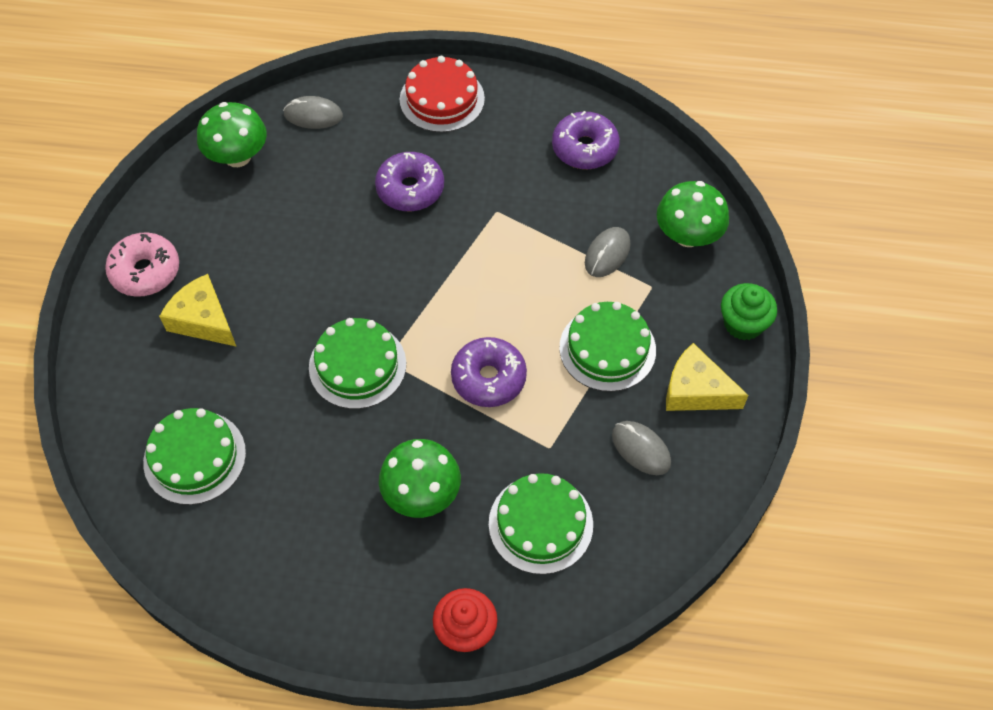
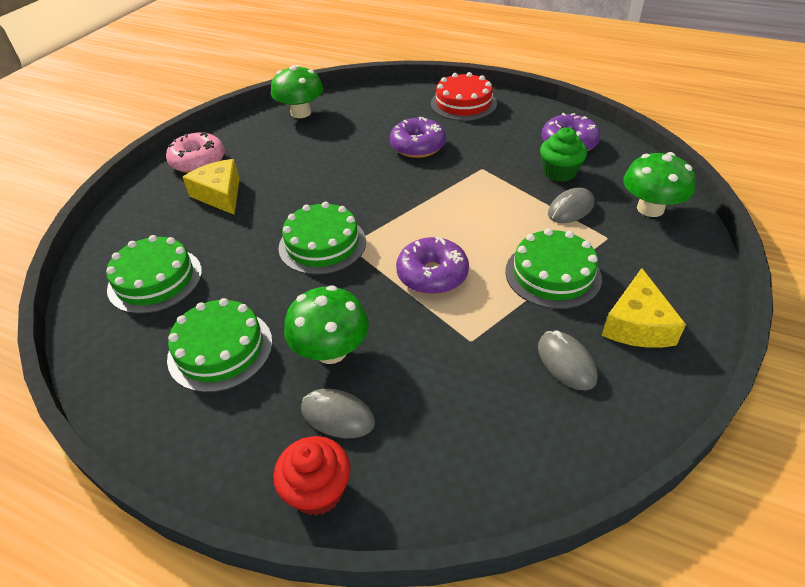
camera: 20 degrees right, 15 degrees down
(313, 115) = (365, 100): grey mouse -> grey mouse (337, 416)
(540, 524) = (438, 406): green cake -> green cake (220, 349)
(696, 390) = (637, 324): yellow cheese -> yellow cheese turned 120 degrees counterclockwise
(743, 323) = (697, 280): green cupcake -> green cupcake (559, 172)

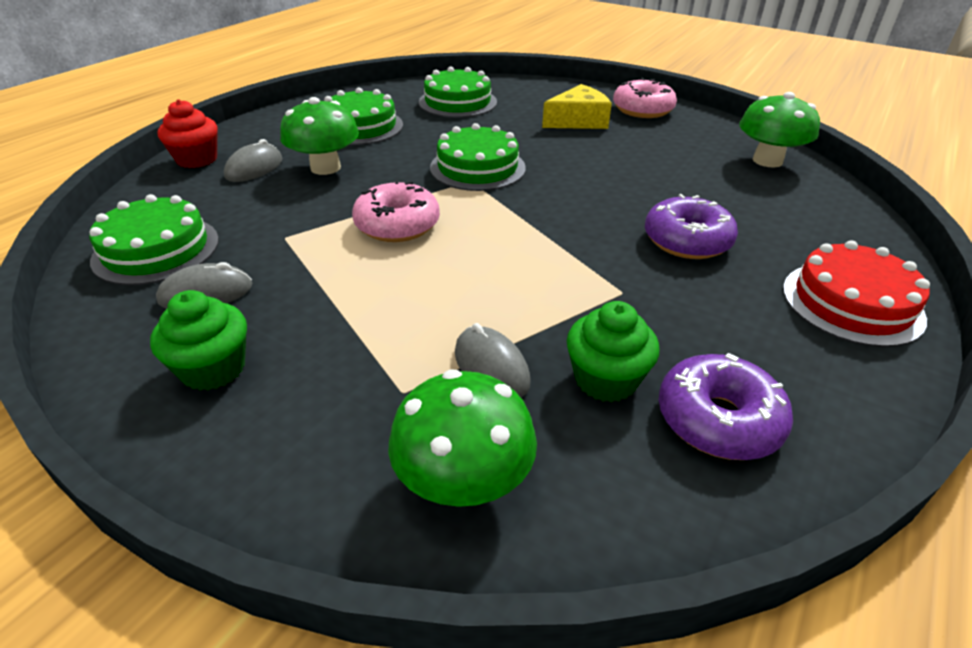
camera: 95 degrees right, 5 degrees down
(432, 275) = (397, 225): purple donut -> pink donut
(552, 274) = (350, 314): green cake -> green cake (156, 249)
(637, 324) = (213, 368): yellow cheese -> green cupcake

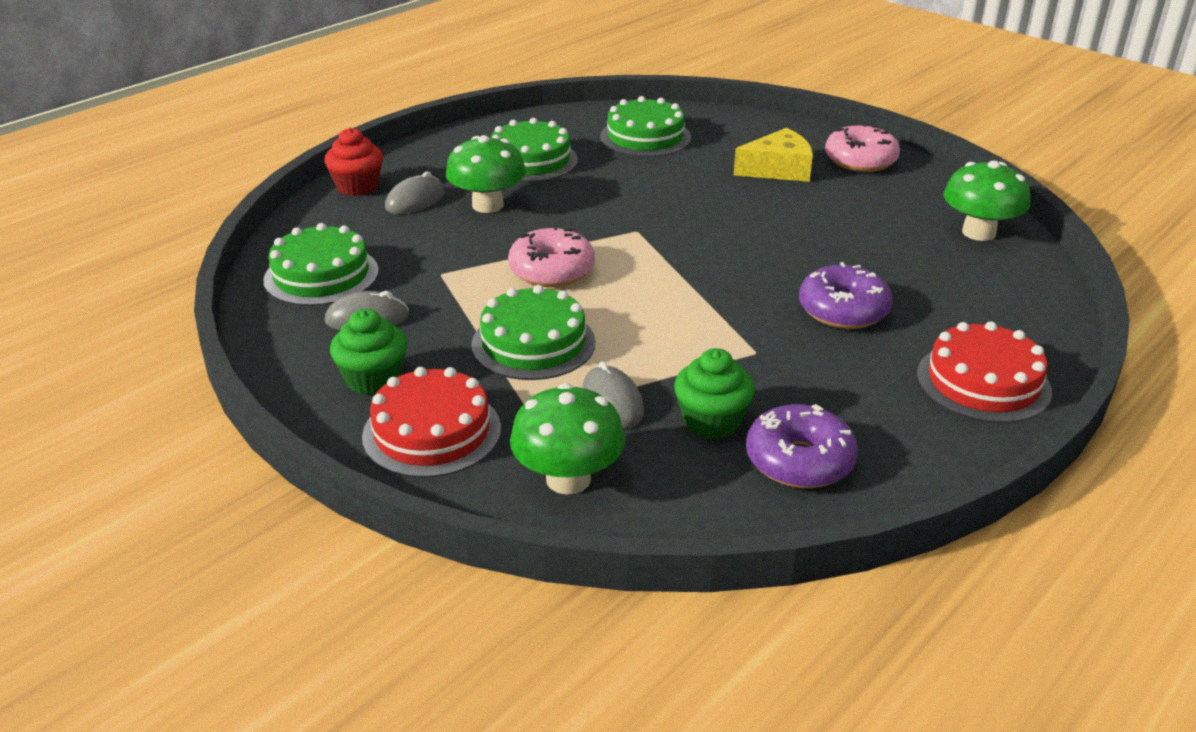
camera: 10 degrees right, 5 degrees down
(287, 433) = (432, 432): none -> red cake
(477, 167) = (648, 217): green cake -> green cake (533, 343)

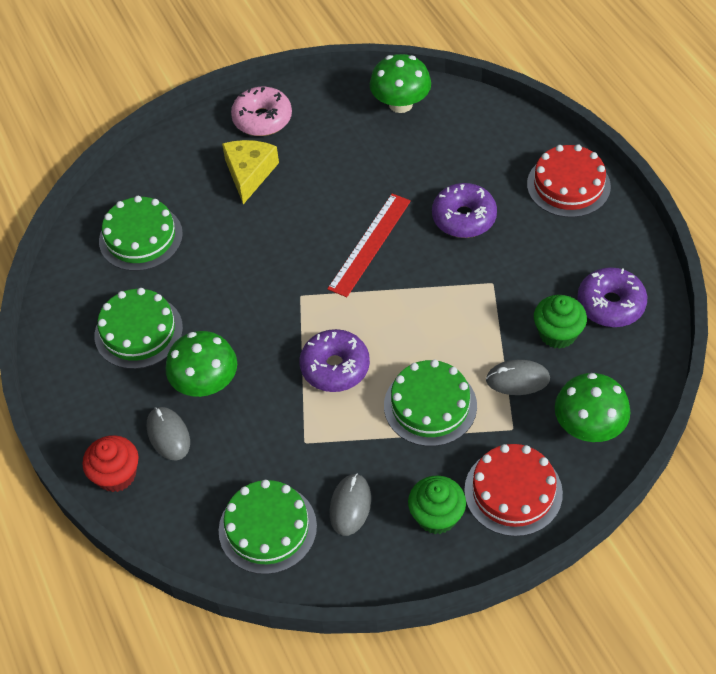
camera: 65 degrees left, 20 degrees up
(552, 271) = (335, 367): pink donut -> purple donut
(743, 256) = (370, 244): none -> red ruler

